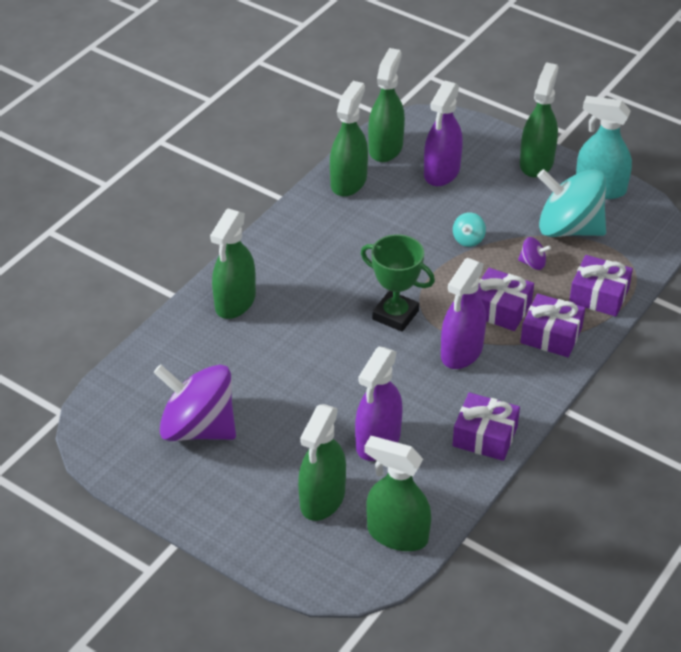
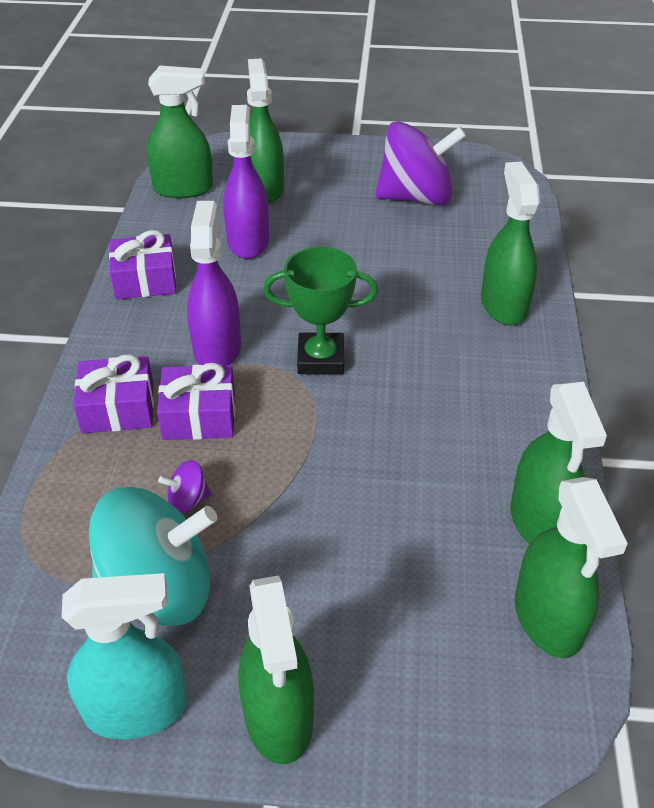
camera: 150 degrees right, 0 degrees up
(441, 172) = (423, 609): purple spray bottle -> none
(468, 239) = (300, 500): turquoise spinning top -> none
(599, 295) = (72, 489): purple gift -> none

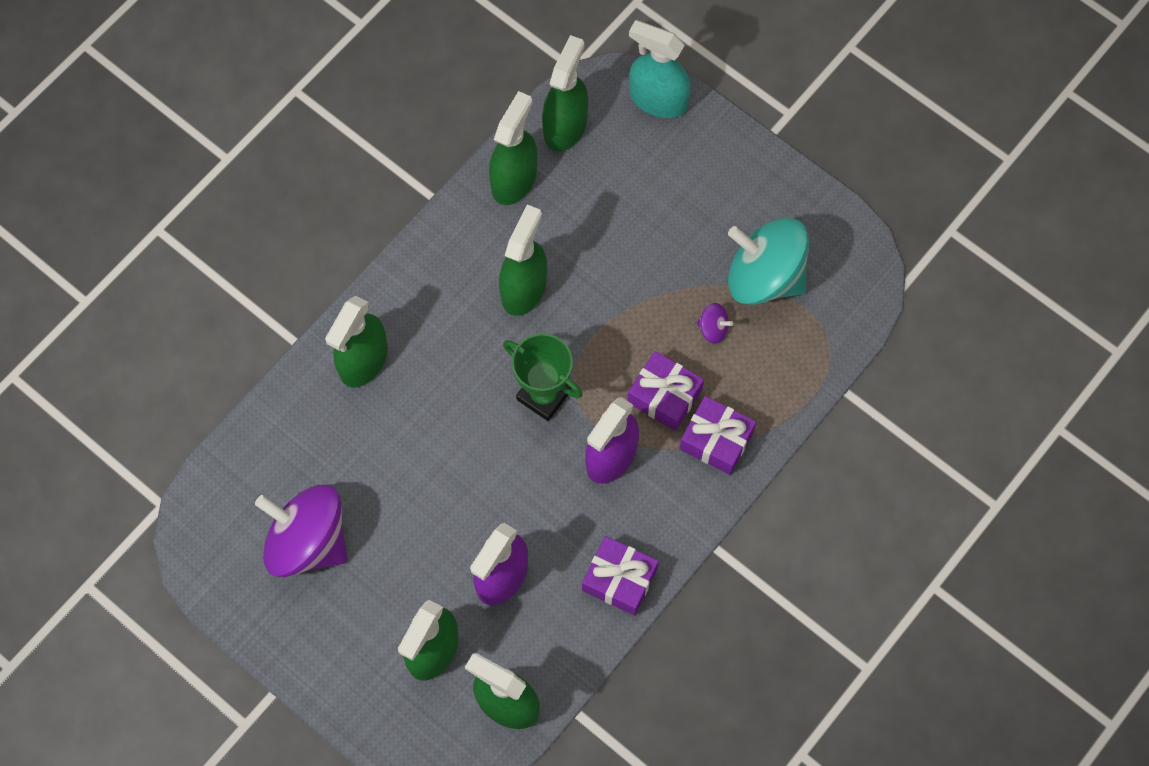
camera: 145 degrees left, 25 degrees up
(136, 708) = (813, 214): turquoise spray bottle -> turquoise spray bottle (658, 99)
(278, 716) = (744, 166): green spray bottle -> green spray bottle (524, 288)

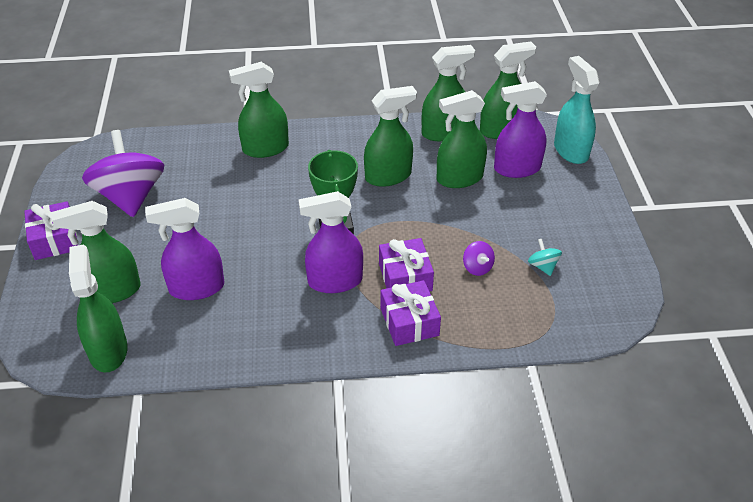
camera: 45 degrees right, 25 degrees down
(592, 231) = (459, 178): none -> green spray bottle
(619, 579) = (256, 344): purple gift -> purple gift (55, 240)
(631, 170) = (517, 168): none -> purple spray bottle
(764, 277) = (543, 266): turquoise spinning top -> turquoise spinning top, size x0.40

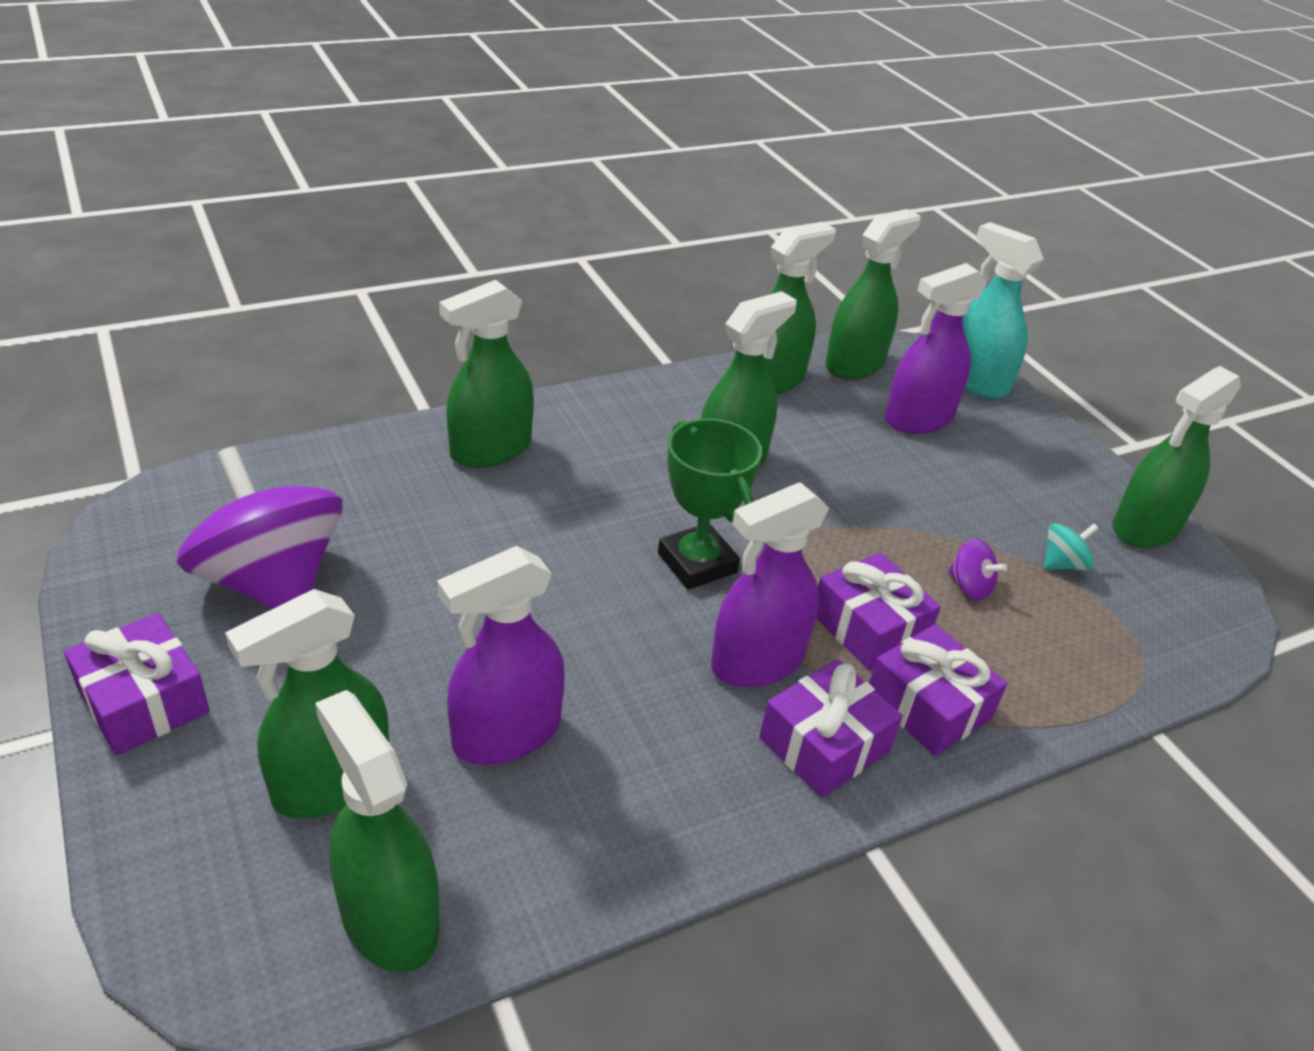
camera: 25 degrees left, 5 degrees down
(343, 327) = (824, 744): none -> purple gift
(459, 178) = (844, 448): green spray bottle -> green spray bottle (1145, 528)
(543, 266) = (1062, 564): turquoise spinning top -> turquoise spinning top turned 105 degrees clockwise

